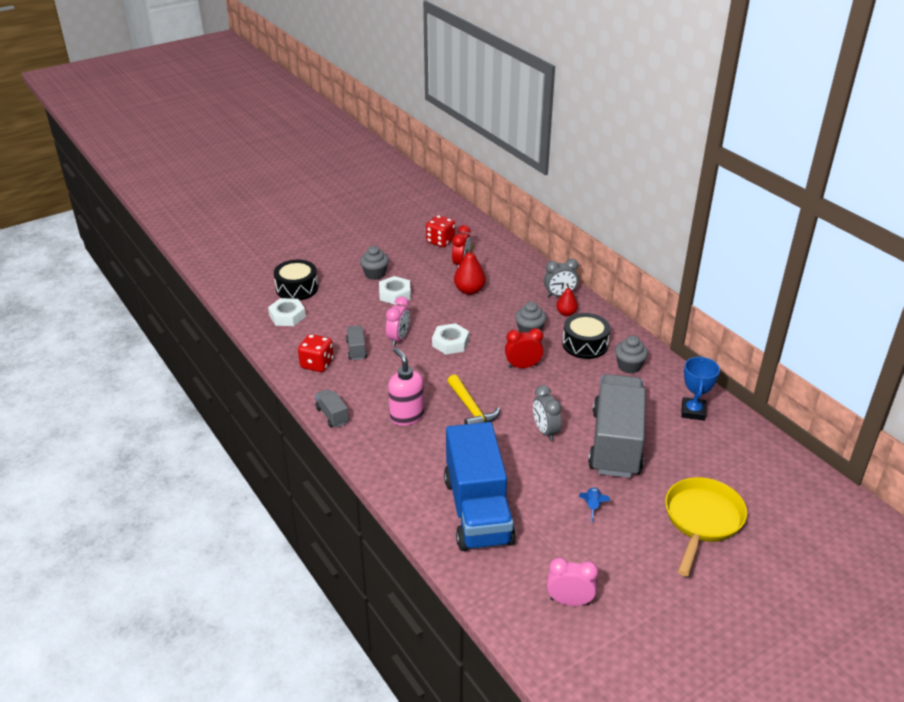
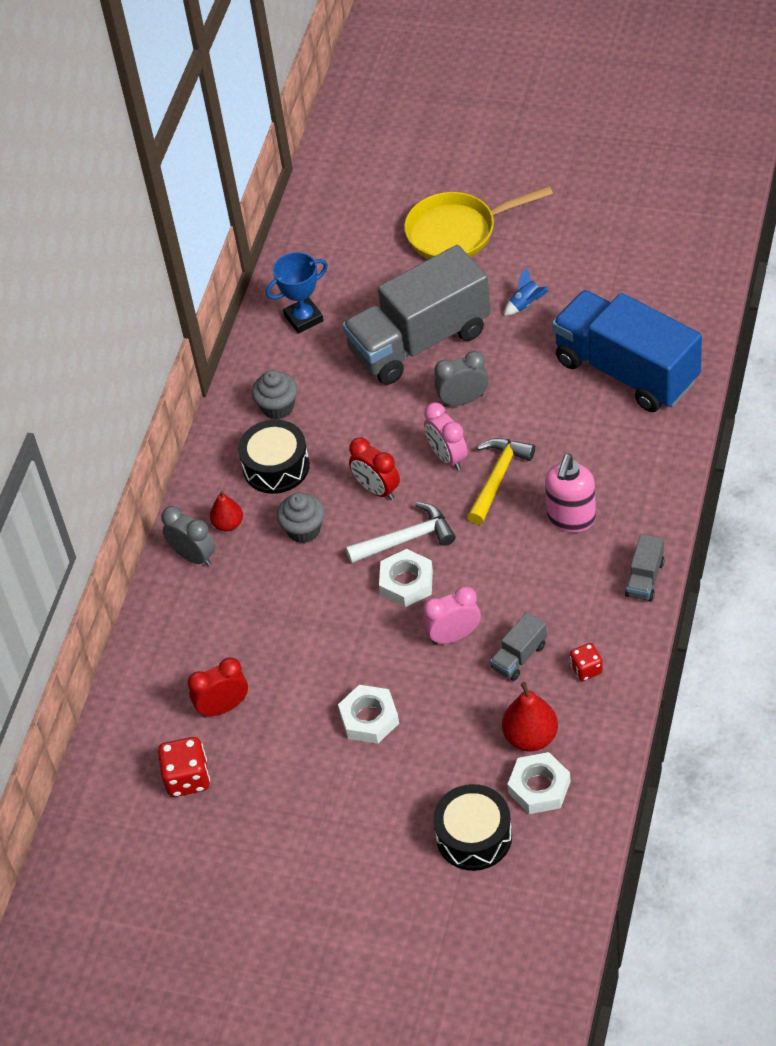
camera: 125 degrees left, 15 degrees up
(317, 364) = (586, 669): red dice -> red dice, size x0.61
(375, 274) = (347, 781): grey cupcake -> none
(469, 290) = (277, 650): red pear -> red pear (531, 737)
(476, 357) = (407, 539): none -> white hammer
(477, 510) = (626, 371): blue truck -> blue truck turned 90 degrees counterclockwise
(545, 431) = (463, 400): grey clock -> grey clock turned 135 degrees counterclockwise
(569, 601) = (648, 252): pink clock -> pink clock (447, 457)

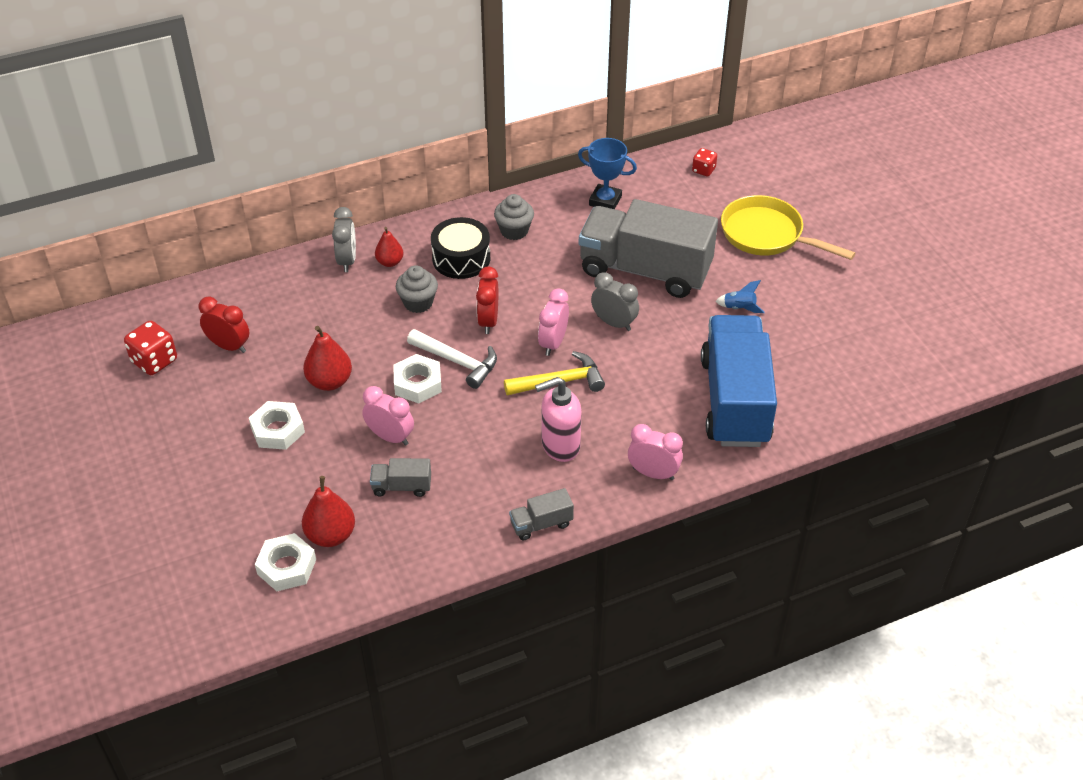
camera: 45 degrees right, 5 degrees down
(343, 649) = (329, 382): none -> red pear
(474, 836) = (212, 551): black drum -> none
(586, 669) = (422, 535): red dice -> red dice (703, 170)
(656, 472) = (653, 473): none -> pink clock

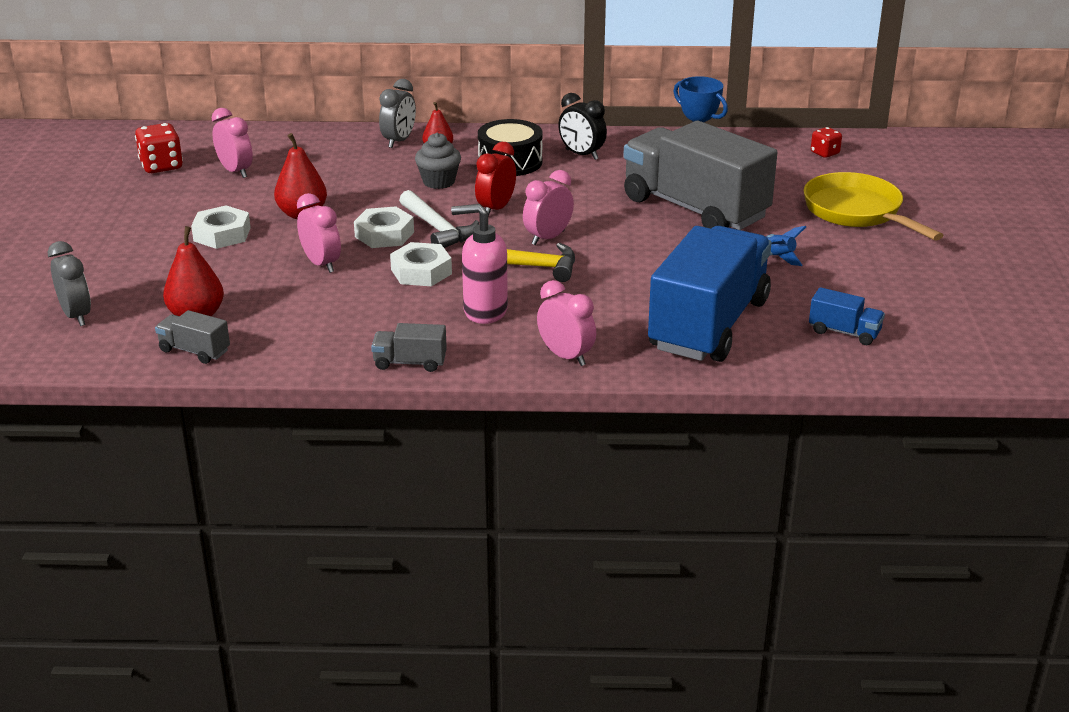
camera: 25 degrees right, 15 degrees down
(229, 346) = (235, 171): red clock -> pink clock
(286, 567) = (134, 326): white nut -> white nut (421, 272)
(402, 486) = (298, 300): grey truck -> grey truck (194, 351)
(514, 231) = (581, 154): grey cupcake -> black clock
(614, 323) = (626, 238): grey clock -> grey clock (76, 316)
(833, 375) = (844, 332): none -> blue truck

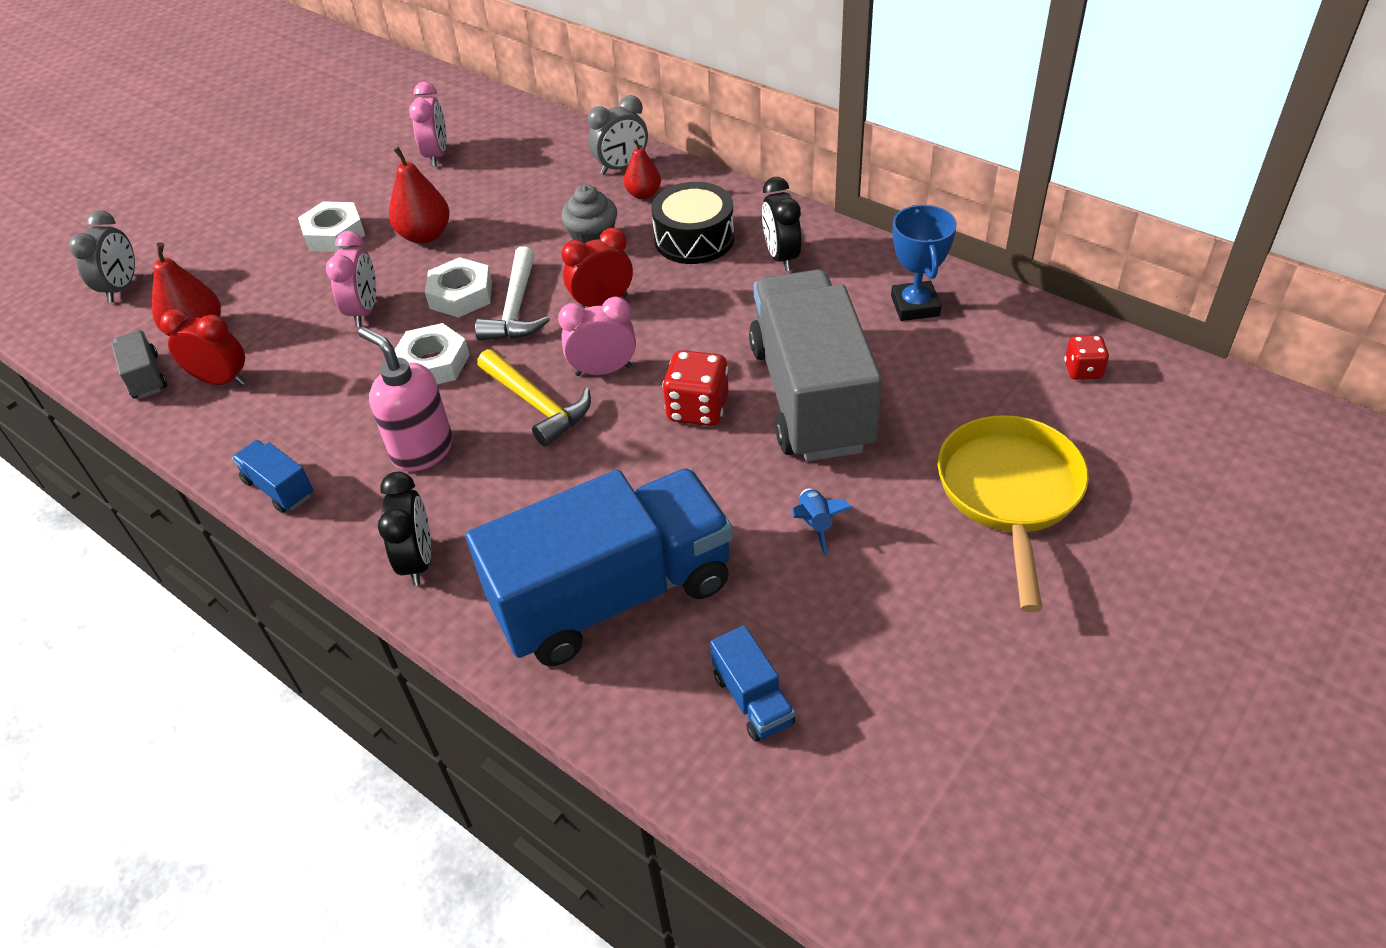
camera: 40 degrees right, 15 degrees up
(161, 166) = (388, 126): red dice -> red dice (697, 409)
(265, 331) = (221, 380): none -> red clock
(410, 362) = (279, 488): grey truck -> blue truck
(566, 356) = (418, 561): pink clock -> black clock

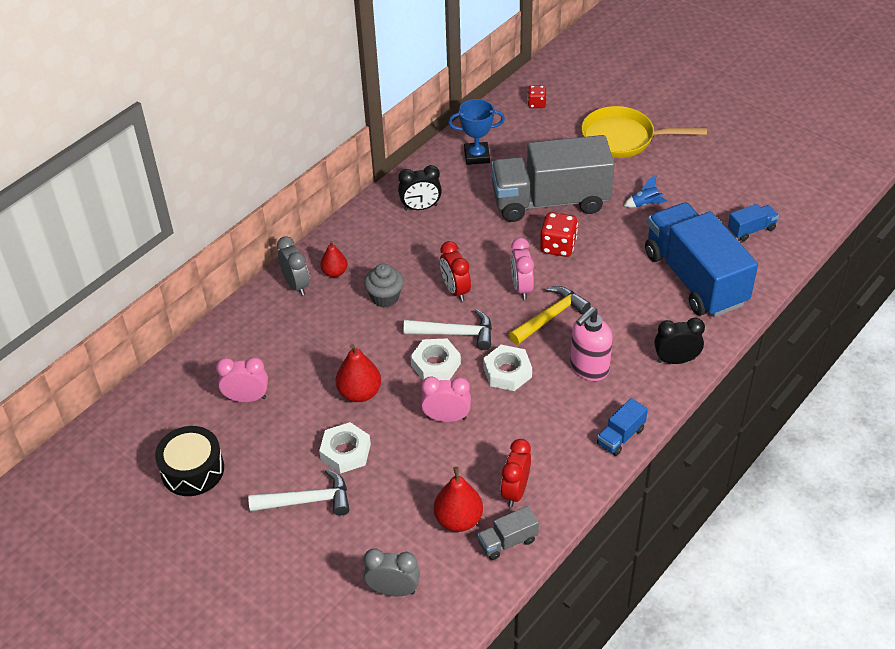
camera: 90 degrees left, 0 degrees up
(272, 214) = (307, 501): none -> white hammer
(694, 239) = (393, 247): black drum -> black drum (192, 470)

